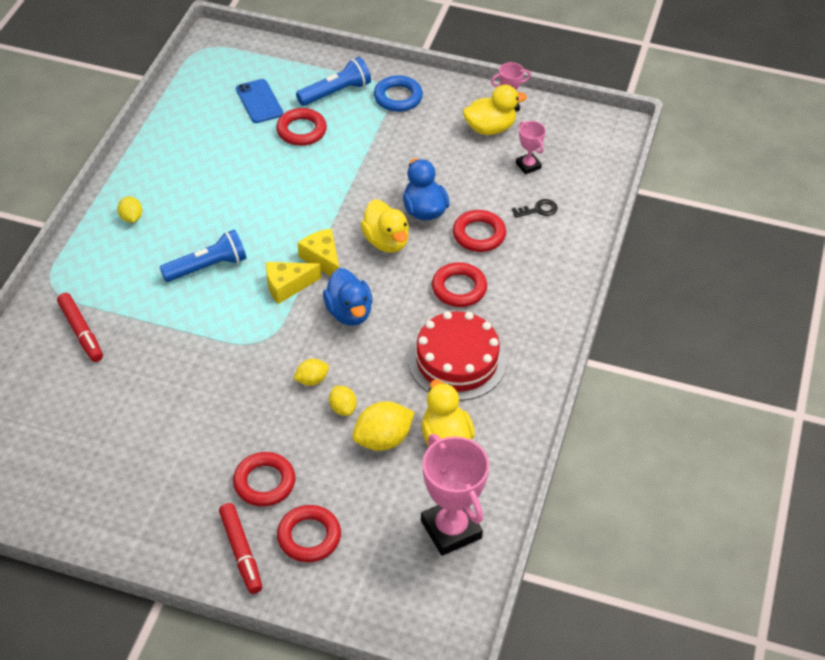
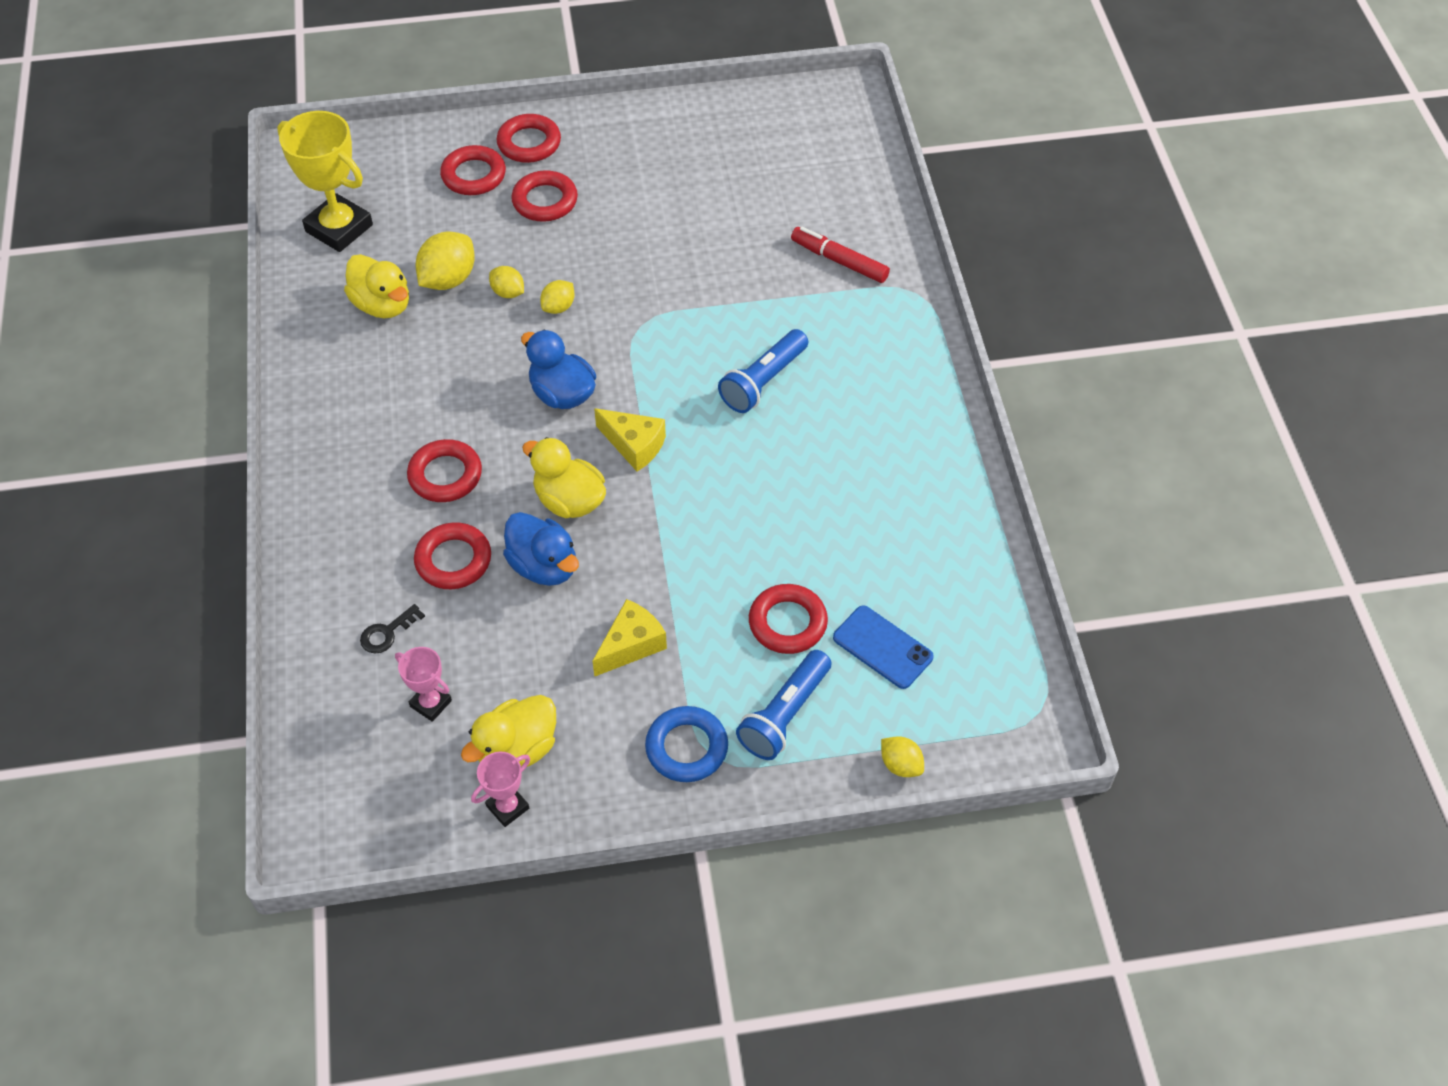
camera: 155 degrees right, 5 degrees up
(131, 218) = (902, 404): yellow lemon -> yellow lemon (900, 765)
(241, 552) = (529, 143): red marker -> red ring
(287, 286) = (654, 396): yellow cheese -> yellow cheese (631, 645)
(451, 529) = (339, 228): pink trophy -> yellow trophy
(457, 361) = (407, 387): red cake -> none

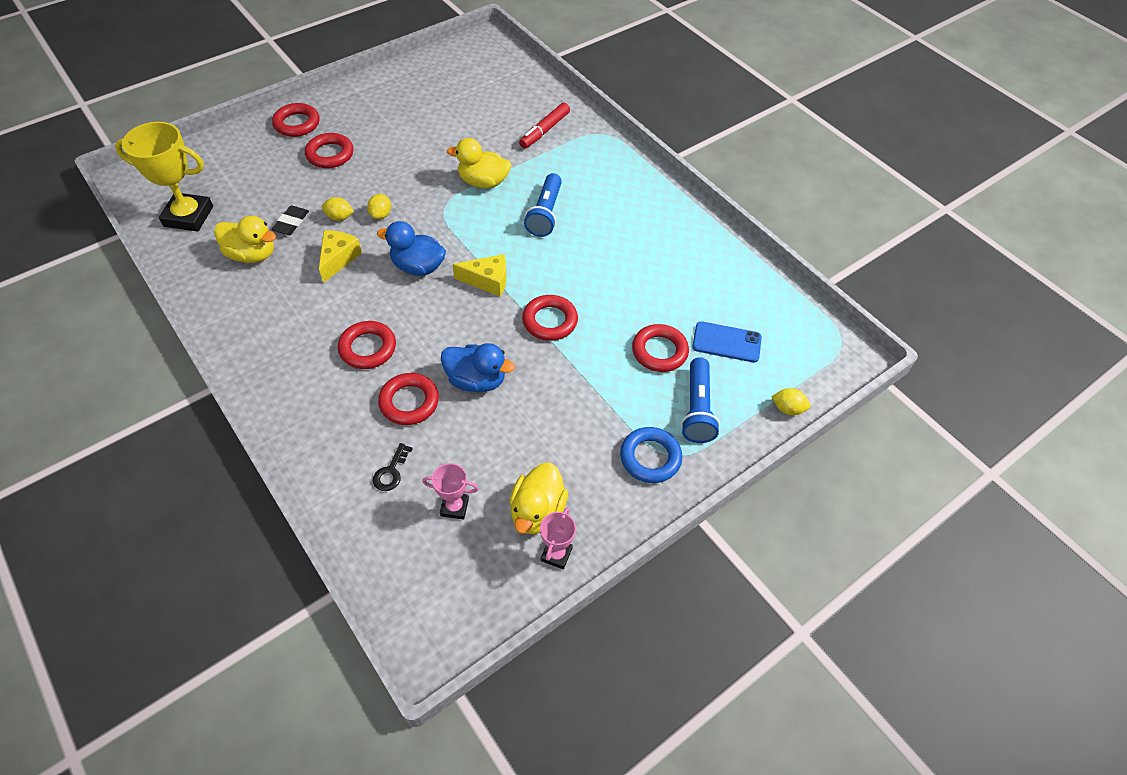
camera: 30 degrees left, 0 degrees up
(448, 279) = (291, 223): yellow lemon -> black eraser
(473, 175) = (269, 154): red ring -> red ring (550, 321)
(569, 501) = (466, 331): yellow duck -> yellow duck (483, 182)
(631, 645) = (569, 407): yellow cheese -> yellow cheese (338, 259)
(839, 261) = (545, 130): red marker -> red marker turned 60 degrees counterclockwise

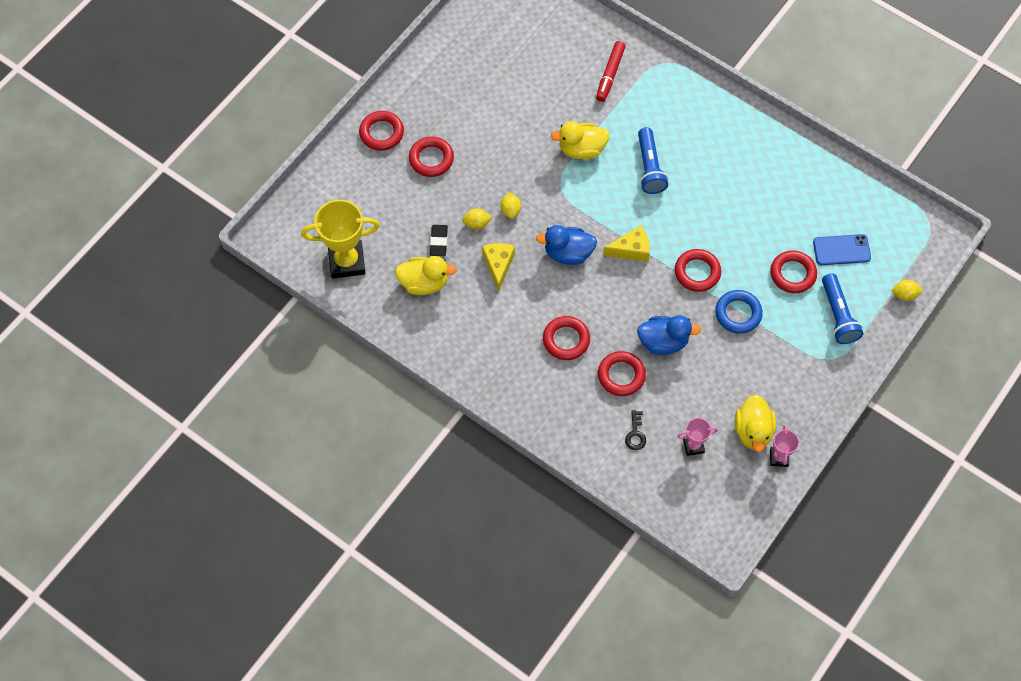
camera: 15 degrees left, 10 degrees up
(650, 458) = (817, 365): blue ring -> blue ring (738, 313)

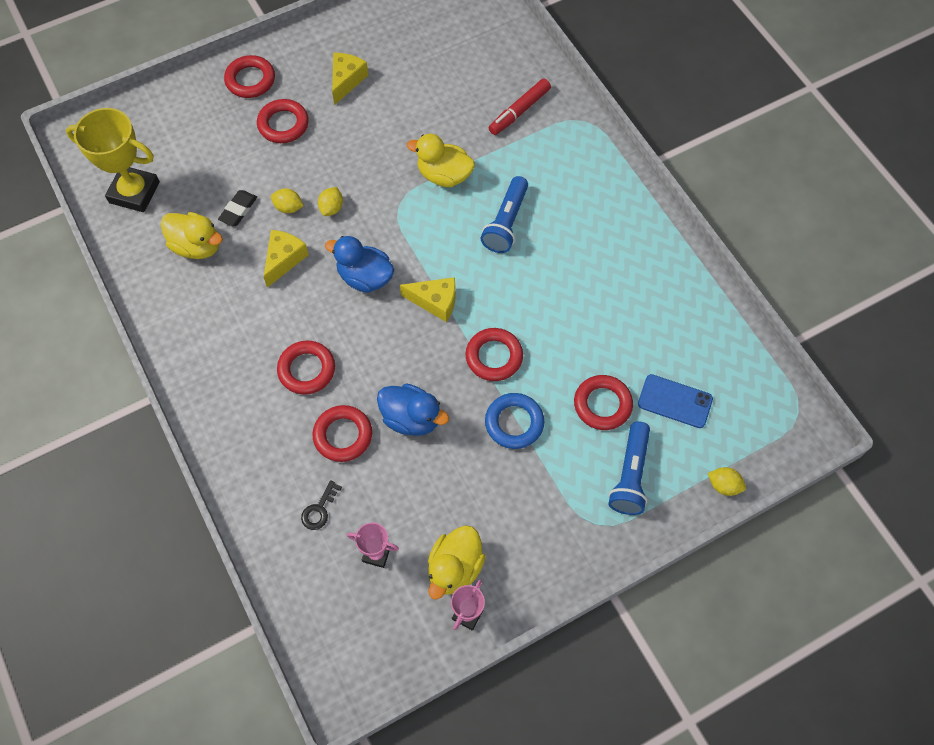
camera: 25 degrees right, 0 degrees up
(460, 103) = (346, 81): none -> yellow cheese

